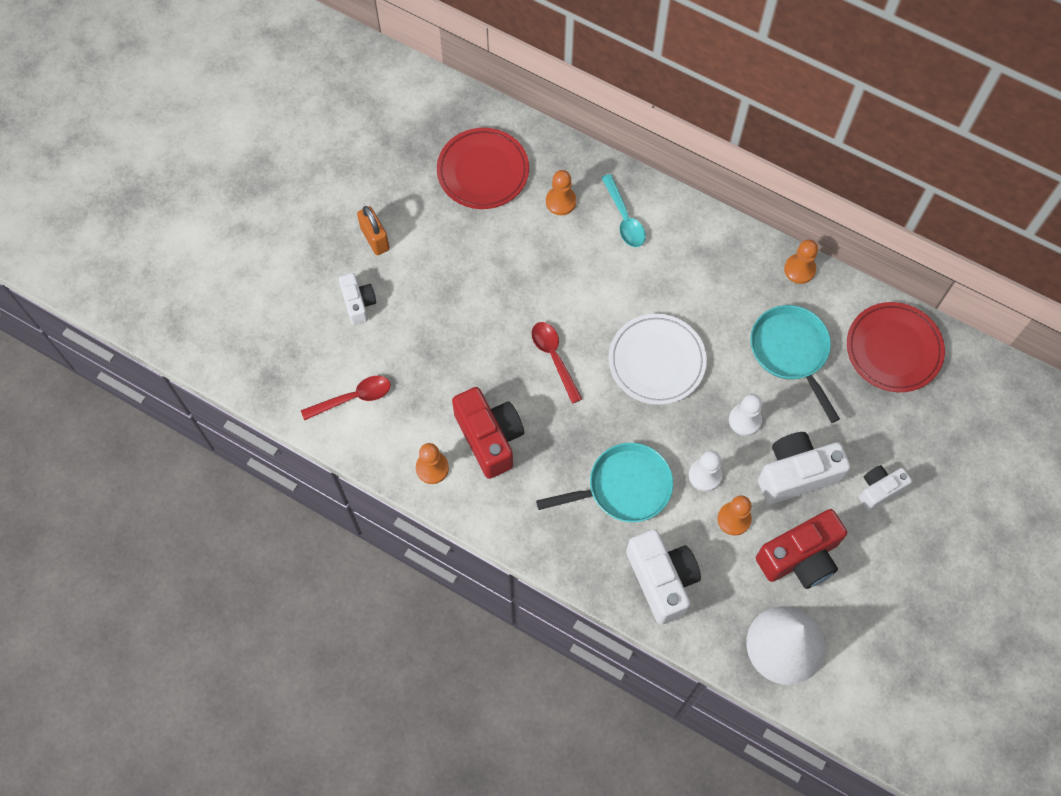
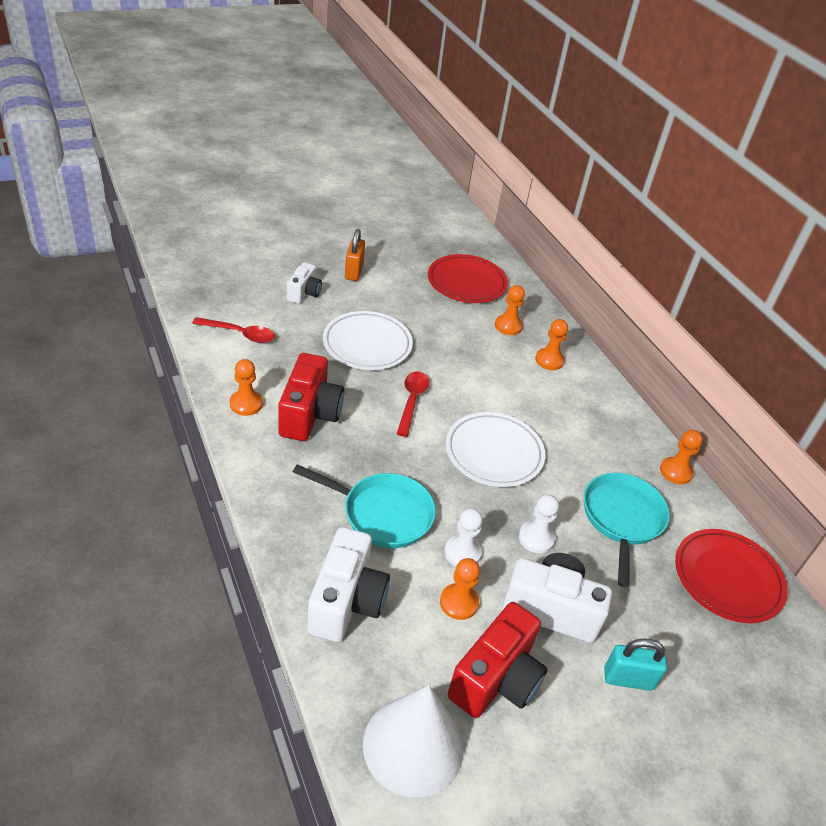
camera: 30 degrees right, 25 degrees down
(466, 322) = (367, 344): none -> white plate
(624, 218) = (549, 360): turquoise spoon -> orange pawn
(800, 558) = (496, 679): red camera -> red camera turned 60 degrees counterclockwise
(879, 490) = (628, 679): white camera -> turquoise padlock

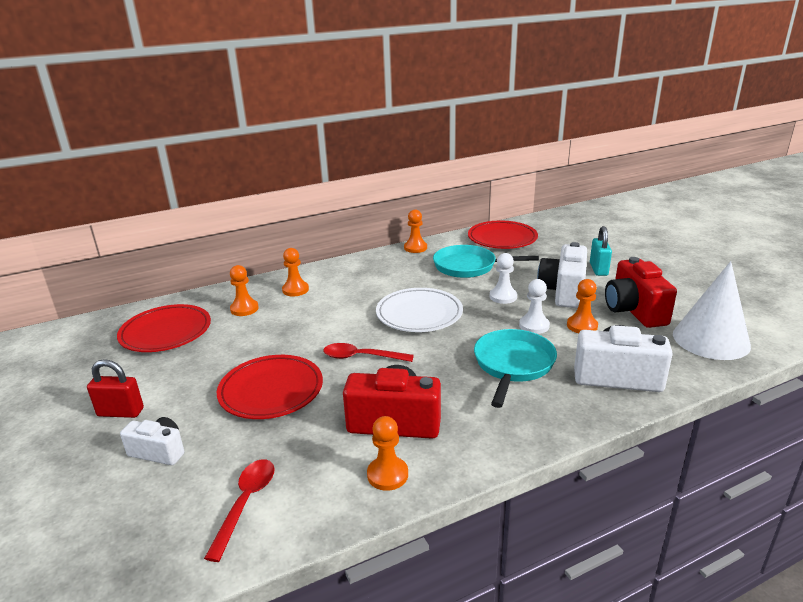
camera: 85 degrees left, 15 degrees down
(354, 272) = (120, 412): orange padlock -> red padlock
(367, 344) = (271, 391): white plate -> red plate
(496, 679) = (634, 311): red camera -> red camera turned 135 degrees counterclockwise

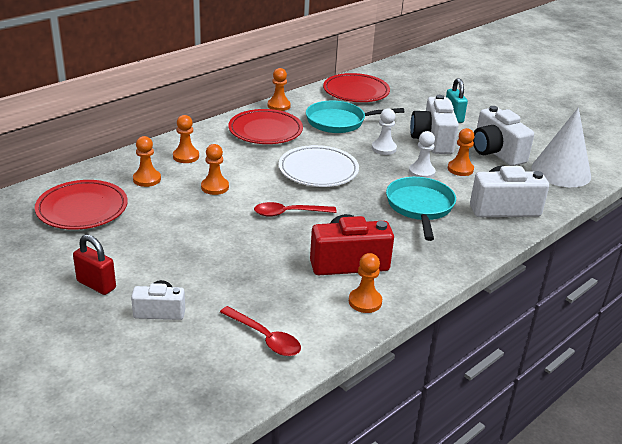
camera: 20 degrees left, 5 degrees up
(120, 412) = (96, 285): red padlock -> red padlock turned 45 degrees clockwise
(245, 503) = (265, 338): red spoon -> red spoon turned 135 degrees clockwise
(271, 391) = (226, 250): red plate -> red plate (265, 131)
(303, 322) = (215, 187): none -> orange pawn
(634, 311) = (496, 152): red camera -> white camera

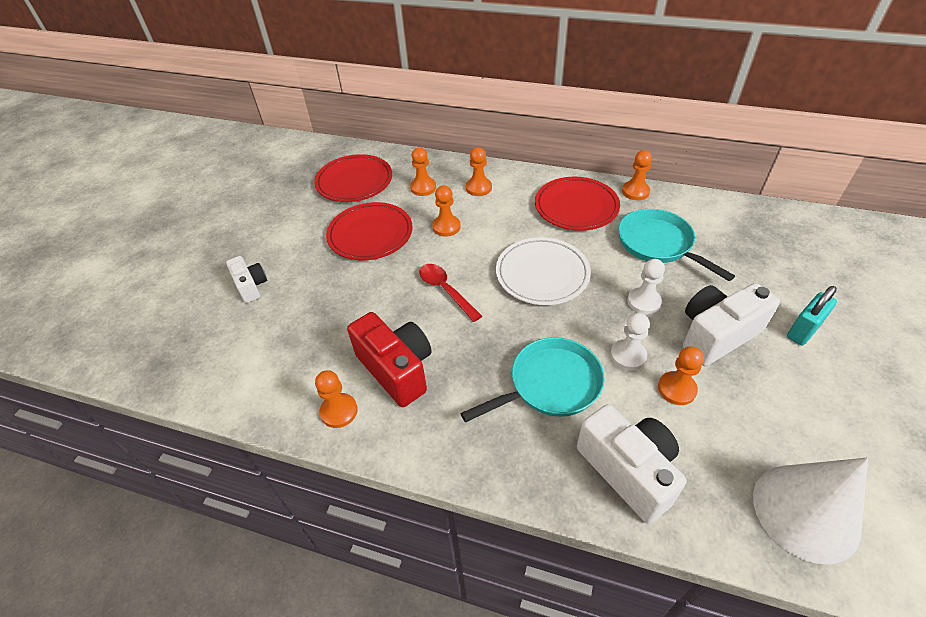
camera: 65 degrees right, 15 degrees up
(96, 285) = (265, 239): red padlock -> none
(265, 338) = (247, 364): red spoon -> none
(356, 92) = (743, 226): red plate -> red plate (370, 234)
(496, 152) = (765, 411): white camera -> none

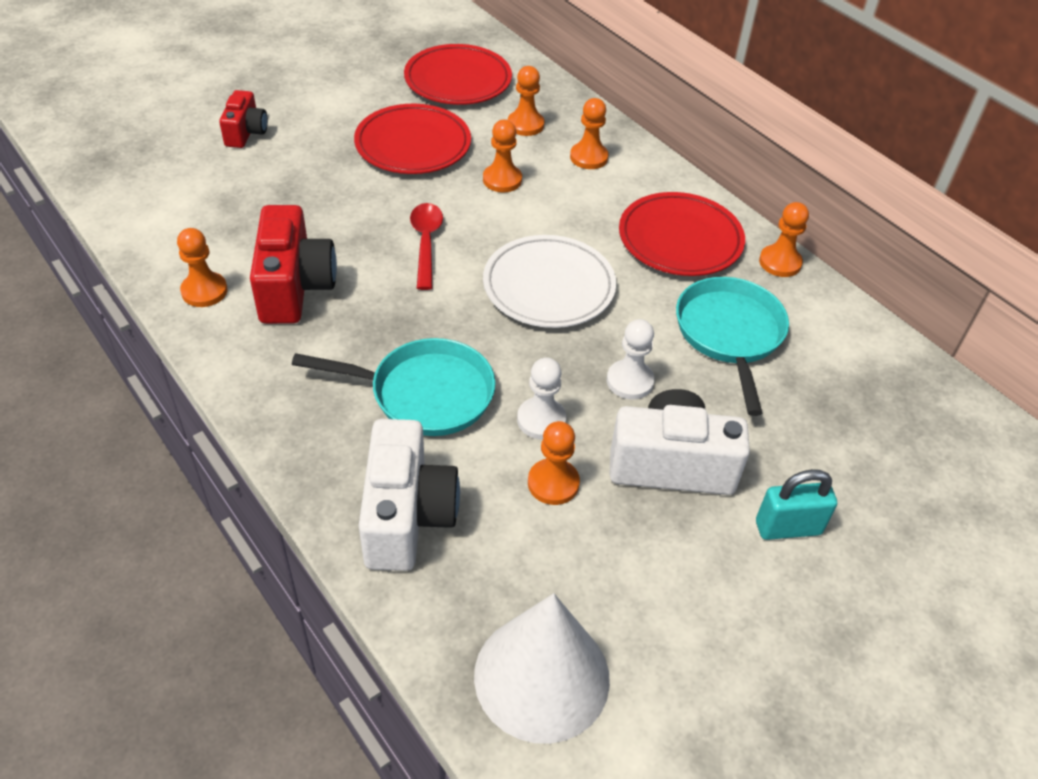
camera: 30 degrees right, 0 degrees up
(251, 286) = (246, 133): white camera -> red camera

